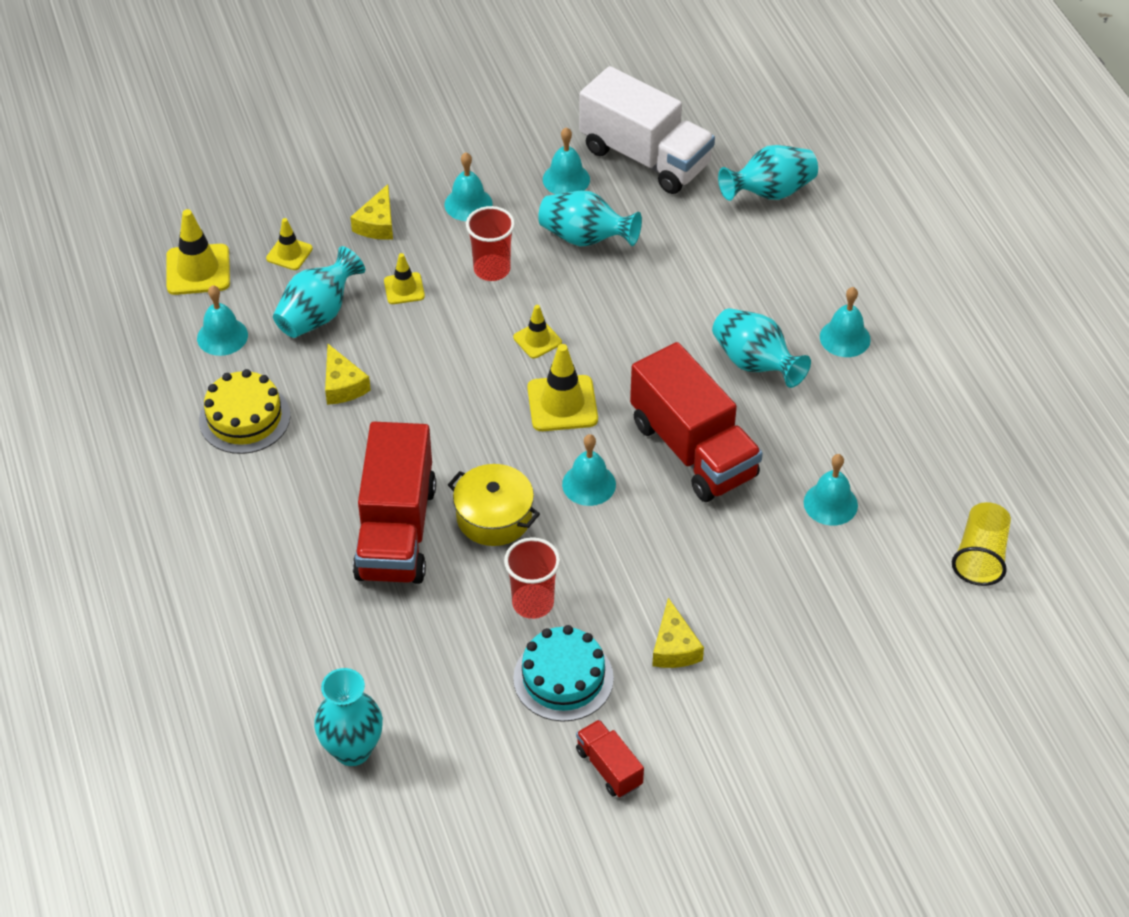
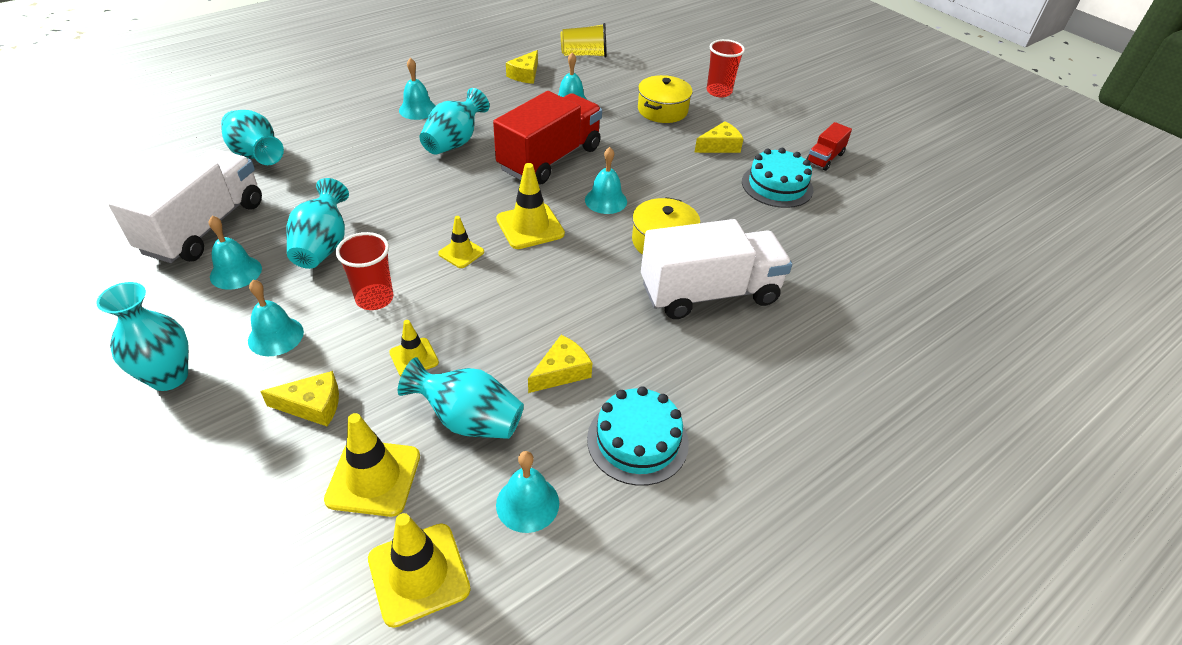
camera: 110 degrees left, 5 degrees down
(244, 418) = (637, 441): yellow cake -> turquoise cake
(289, 253) = (373, 478): yellow traffic cone -> yellow traffic cone, size x1.68
(352, 750) = (912, 270): turquoise vase -> turquoise vase (169, 377)
(396, 531) = (709, 293): red truck -> white truck
(533, 603) = (727, 209): red cup -> red cup (719, 91)
(786, 608) = (662, 110): none -> yellow pot
(924, 468) = (525, 74): none -> yellow cheese

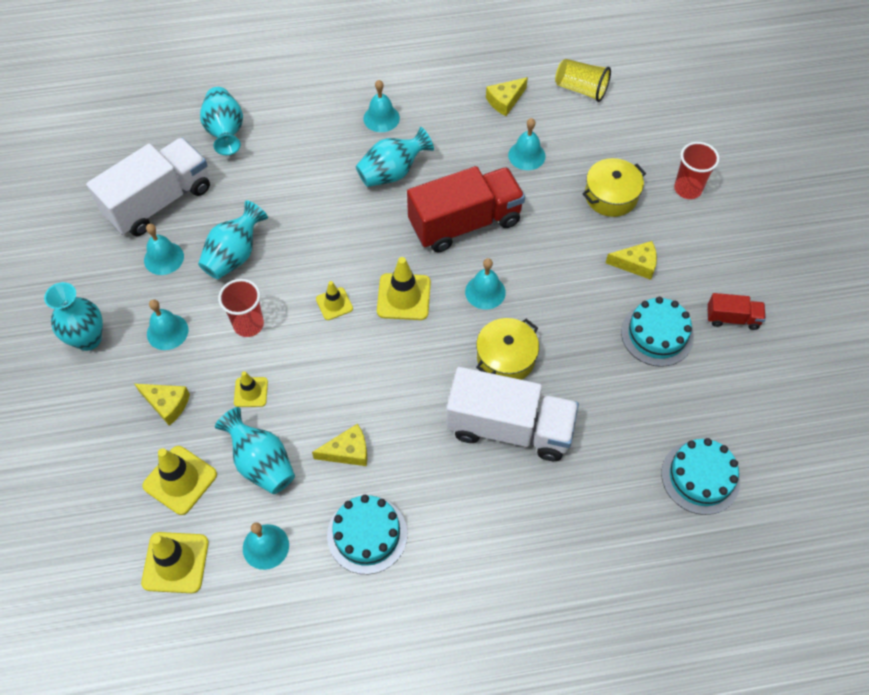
camera: 30 degrees right, 15 degrees up
(824, 158) = (732, 318): red truck -> red truck turned 150 degrees counterclockwise
(901, 271) = (700, 477): none -> turquoise cake

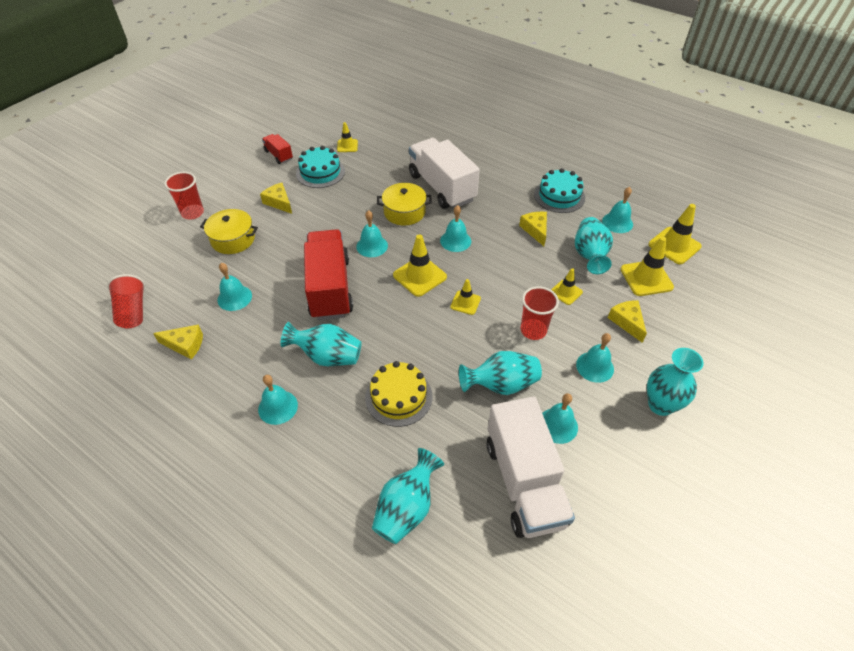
camera: 135 degrees left, 10 degrees down
(159, 202) = (524, 482): white truck -> white truck turned 105 degrees counterclockwise
(305, 187) = (398, 396): none -> yellow cake
(348, 451) = (535, 230): yellow cheese -> yellow cheese turned 45 degrees clockwise
(415, 365) = (455, 241): none -> turquoise bell
(465, 223) = (330, 288): red truck -> red truck turned 60 degrees clockwise
(581, 89) = (133, 311): yellow cup -> red cup
(689, 398) = (347, 146): none -> yellow traffic cone
(700, 477) = (385, 125): turquoise cake -> none

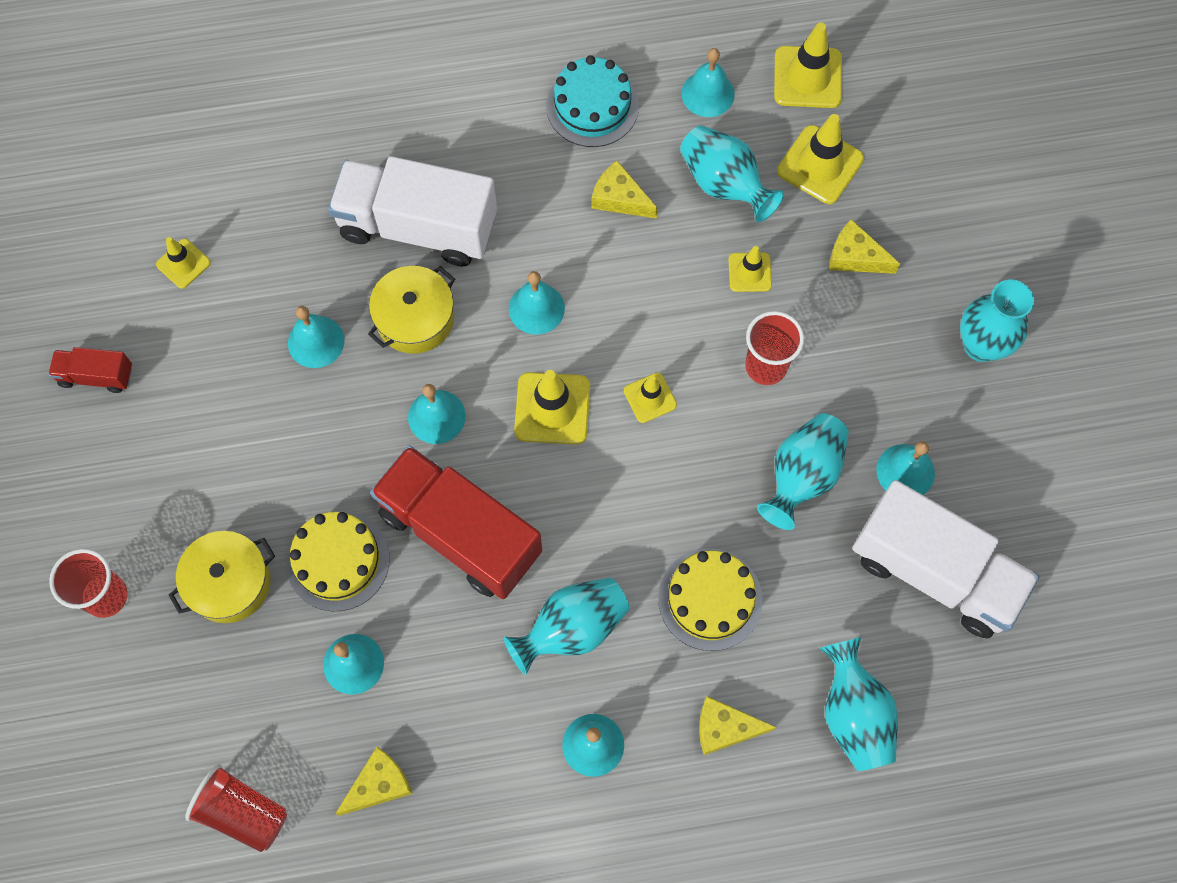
camera: 45 degrees left, 20 degrees up
(276, 262) = (338, 560): none -> yellow cake
(279, 202) = (213, 461): yellow cheese -> yellow cheese (725, 728)
(320, 172) = (206, 352): turquoise cake -> none
(595, 366) = (875, 356): turquoise bell -> turquoise bell (316, 341)

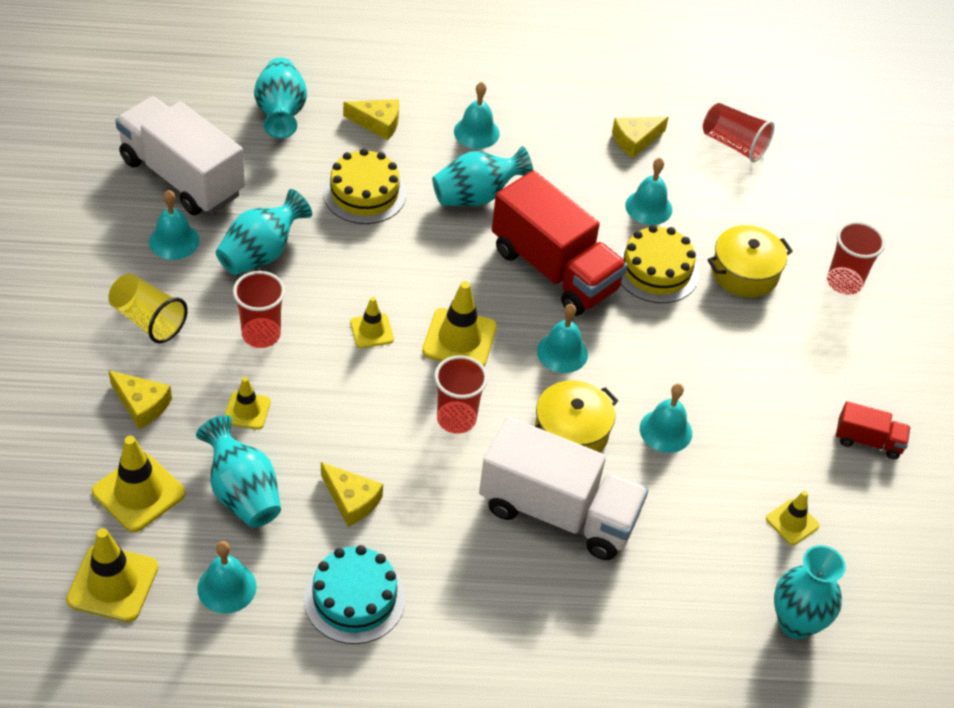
camera: 175 degrees left, 20 degrees down
(536, 308) = (456, 419): turquoise bell -> red cup
(890, 358) = (148, 320): none -> yellow cup
(981, 345) = (62, 314): turquoise vase -> turquoise vase (796, 623)

